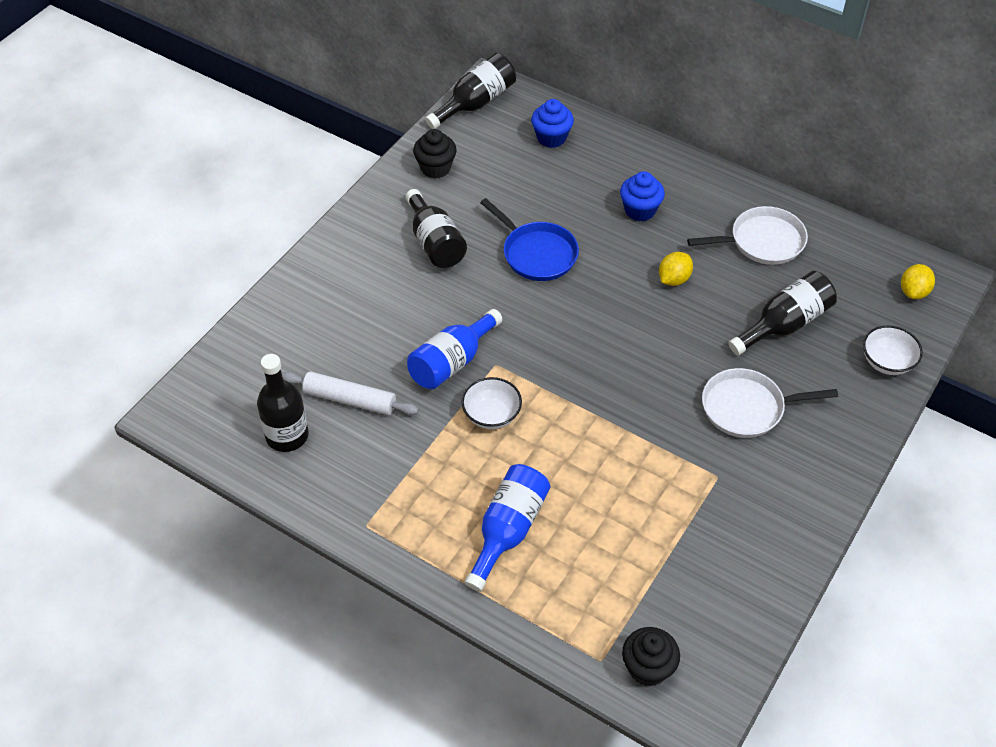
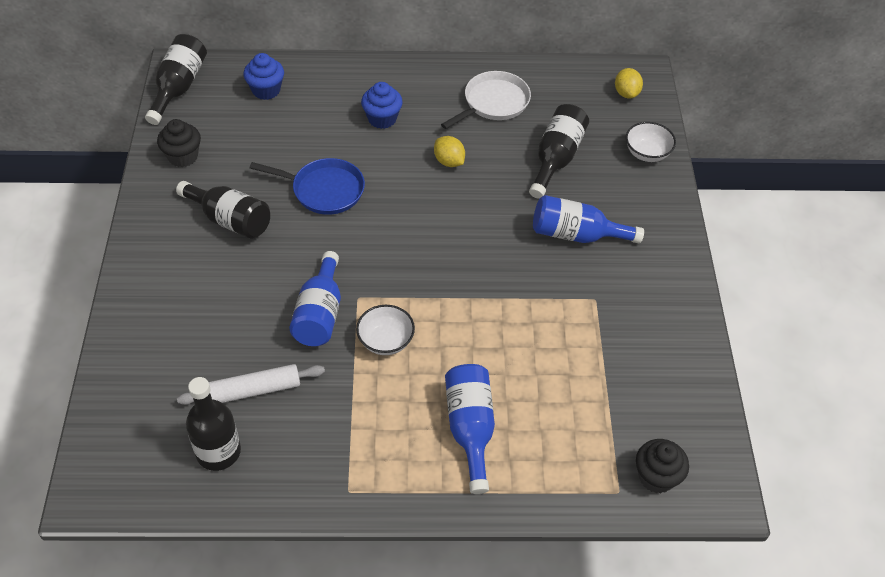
camera: 35 degrees left, 0 degrees up
(674, 279) = (449, 161): yellow lemon -> yellow lemon turned 45 degrees counterclockwise
(747, 408) = (576, 235): white pan -> blue bottle

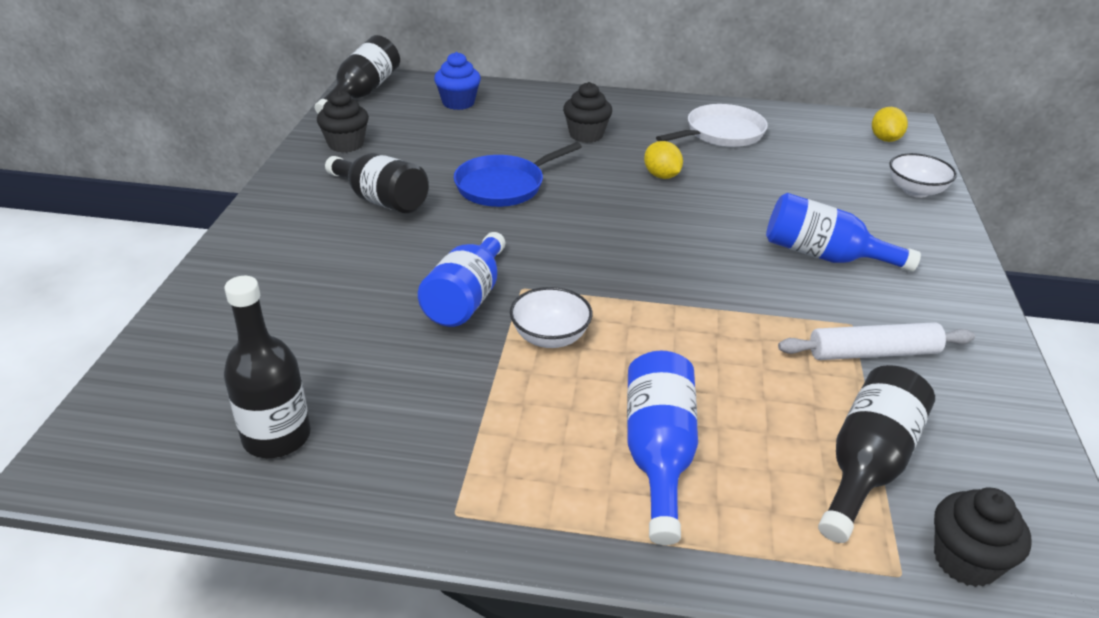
camera: 10 degrees right, 15 degrees down
(253, 390) = (351, 370): white rolling pin -> white rolling pin (873, 353)
(324, 190) = (503, 186): blue pan -> blue pan turned 120 degrees clockwise
(382, 119) = (586, 135): blue cupcake -> black cupcake
(556, 159) = (797, 185): black bottle -> black bottle (867, 466)

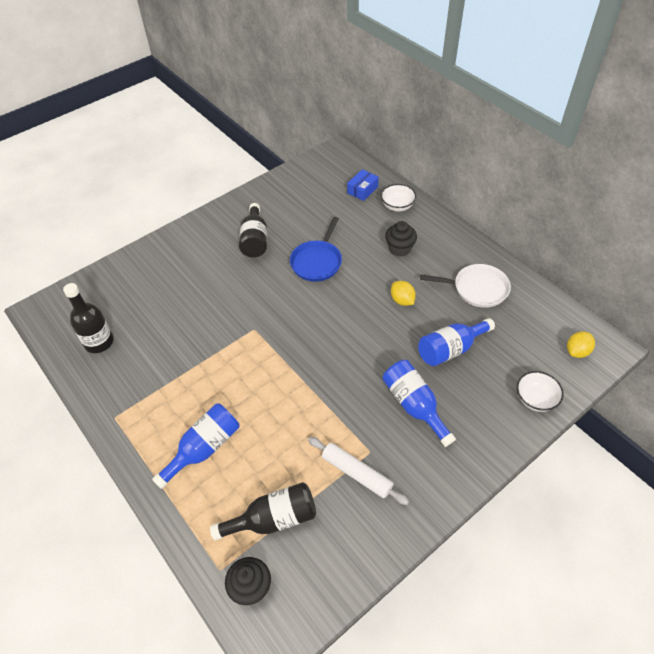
camera: 45 degrees right, 15 degrees up
(346, 144) = (279, 194): black cupcake -> none
(363, 93) = (324, 159): black bottle -> none
(458, 103) = (362, 190): blue cupcake -> blue box
(467, 299) = (226, 320): blue bottle -> blue bottle (451, 349)
(503, 186) = (317, 262): blue pan -> blue pan turned 75 degrees counterclockwise
(550, 337) = (234, 363): white bowl -> white bowl (397, 206)
(661, 176) = (402, 300): yellow lemon -> yellow lemon turned 45 degrees counterclockwise

